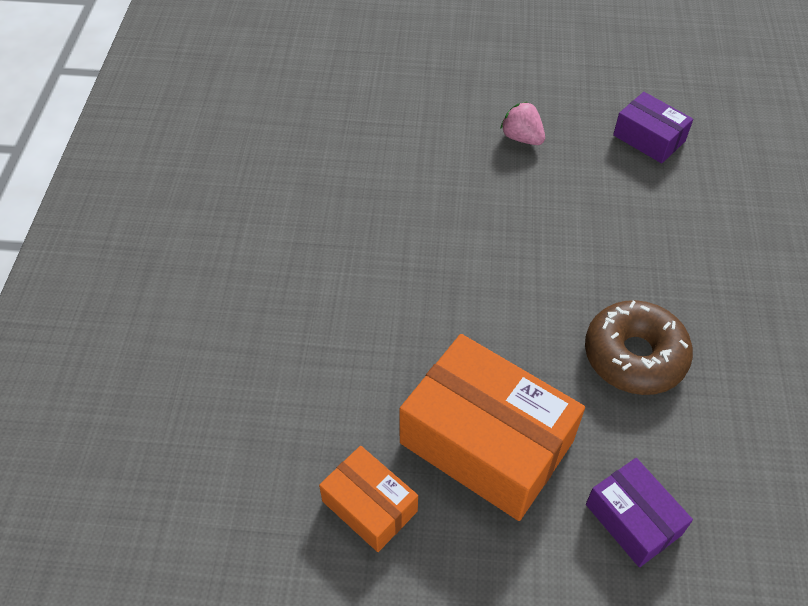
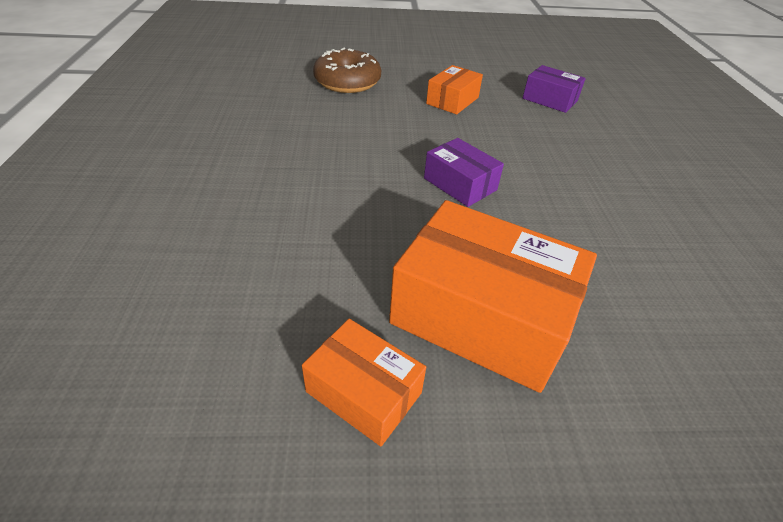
camera: 10 degrees left, 10 degrees down
(522, 138) = (452, 100): pink strawberry -> orange box
(633, 519) = (661, 380): purple box -> purple box (460, 184)
(634, 356) = (599, 235): brown donut -> brown donut (347, 82)

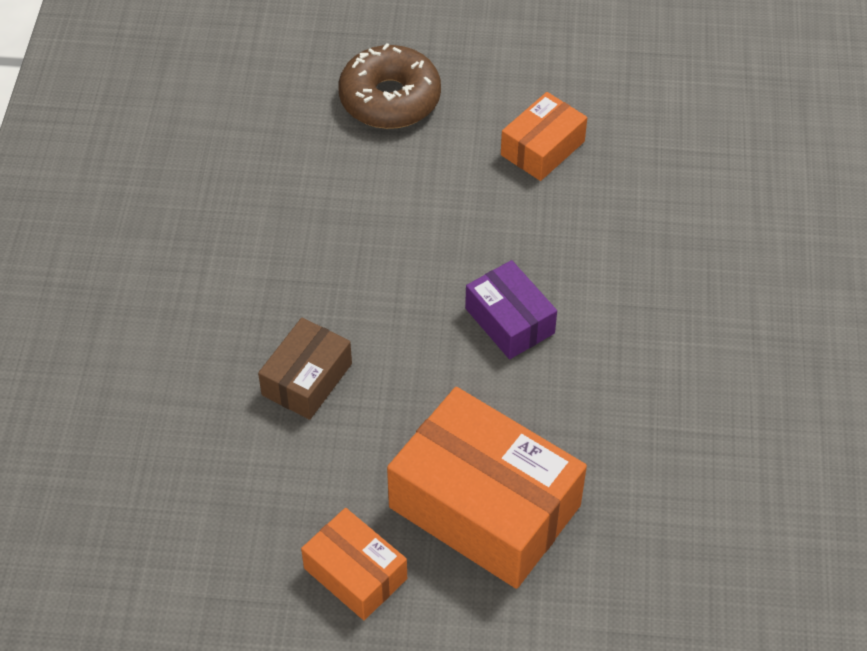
camera: 10 degrees right, 10 degrees up
(300, 227) = (307, 379): none -> brown box
(550, 99) = (697, 149): purple box -> none

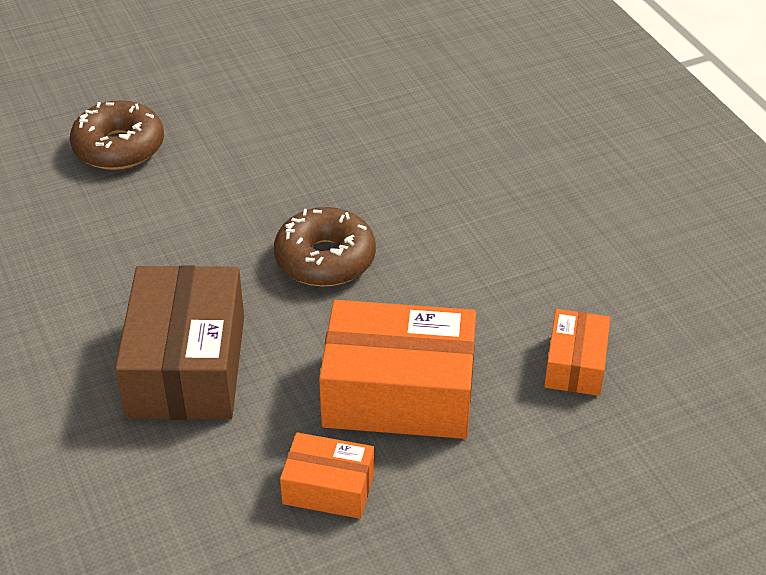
camera: 30 degrees left, 10 degrees down
(307, 379) = (187, 366): brown box -> brown box, size x1.89
(509, 321) = (325, 259): purple box -> brown donut
(542, 148) = (267, 137): orange box -> orange box (575, 364)

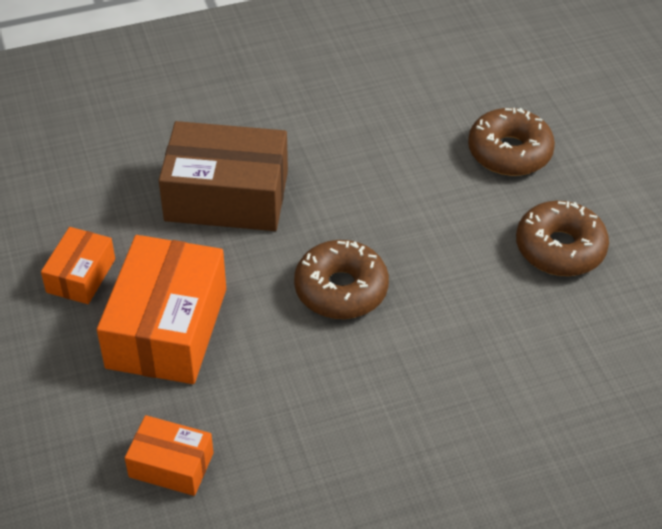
camera: 95 degrees right, 5 degrees up
(256, 116) = (560, 248): none -> brown donut

